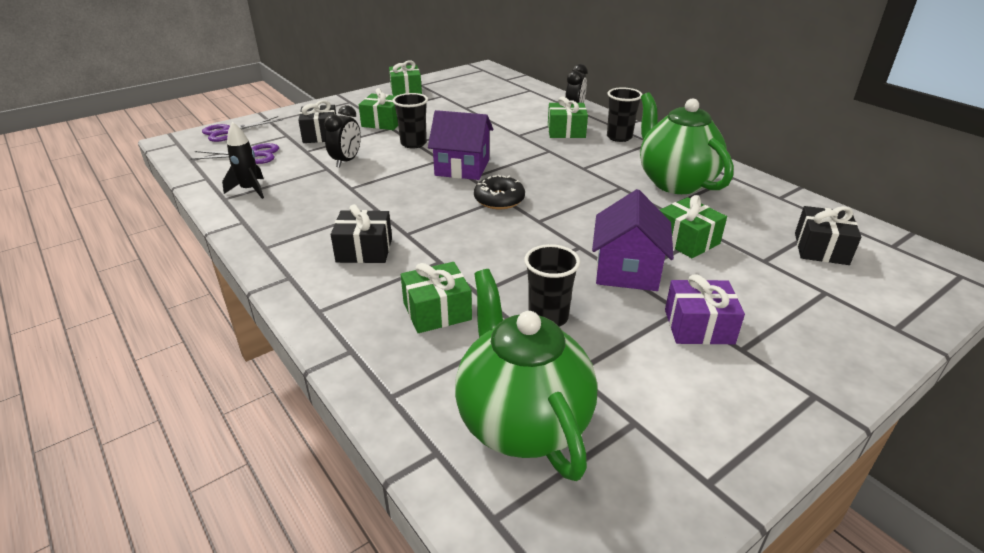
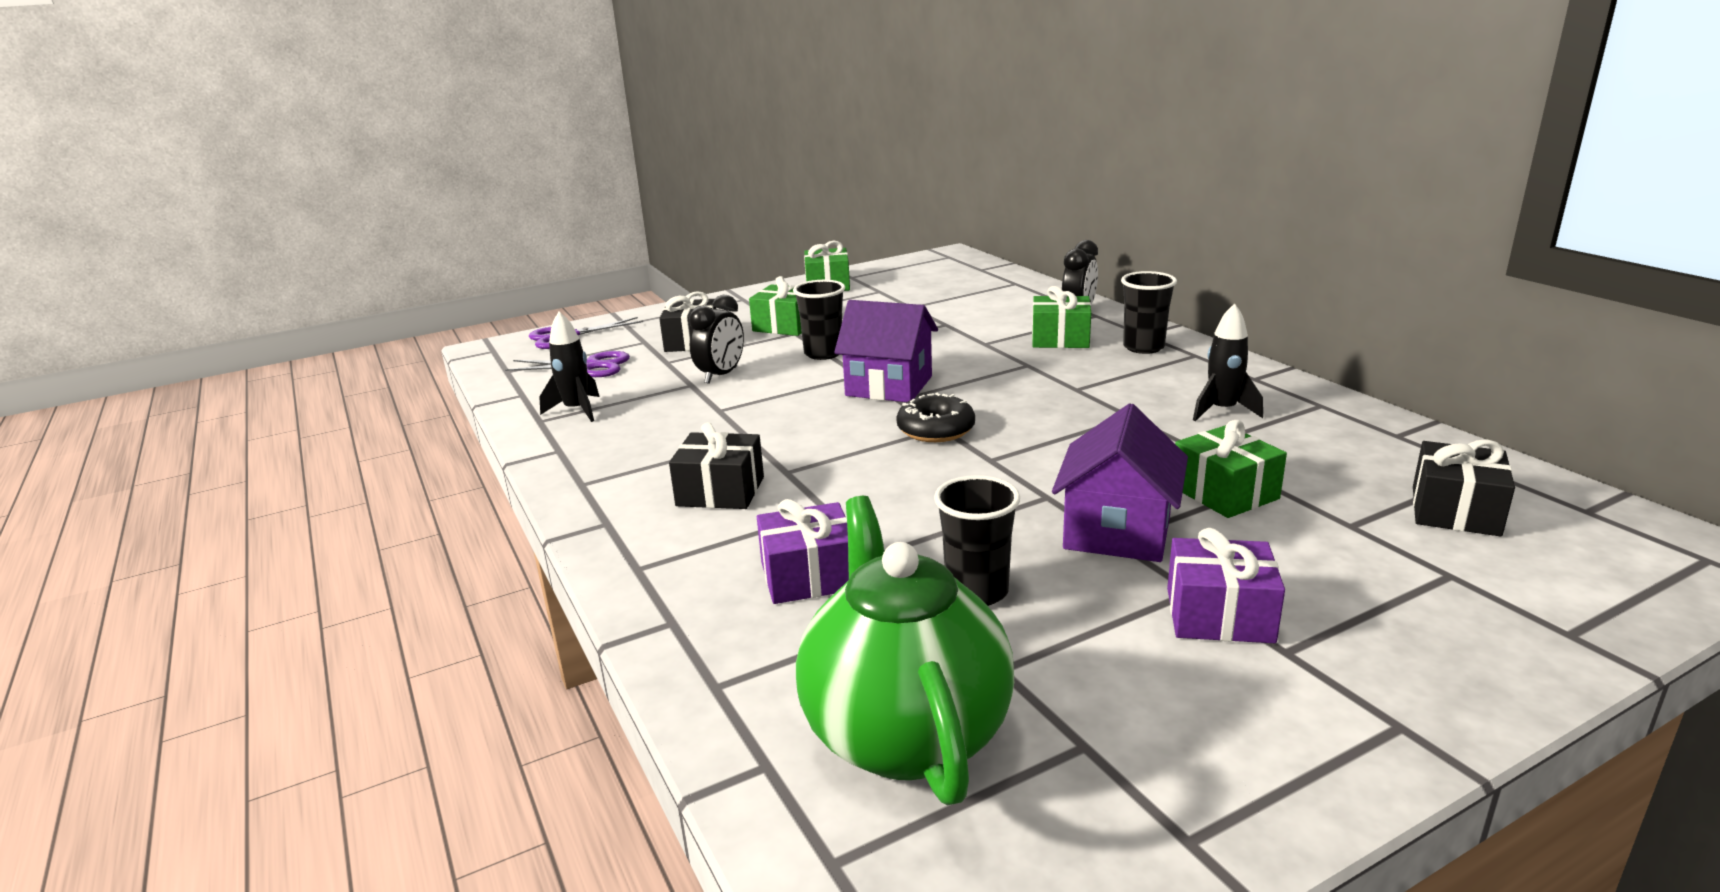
camera: 10 degrees right, 10 degrees down
(437, 311) = (809, 576): green gift -> purple gift
(675, 182) = (1222, 411): green teapot -> black rocket

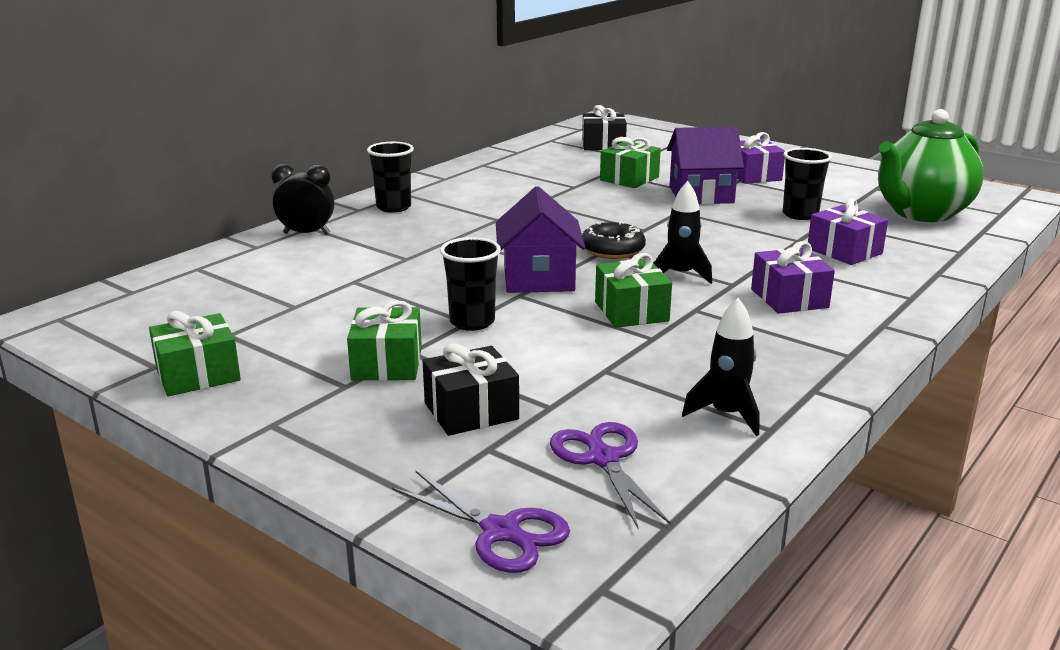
camera: 115 degrees left, 0 degrees up
(720, 491) = (789, 298): black gift -> purple gift
(721, 375) = (568, 360): black clock -> none
(1060, 339) = (383, 233): green gift -> green gift (631, 311)
(1222, 411) = (510, 183): black rocket -> black rocket (681, 275)

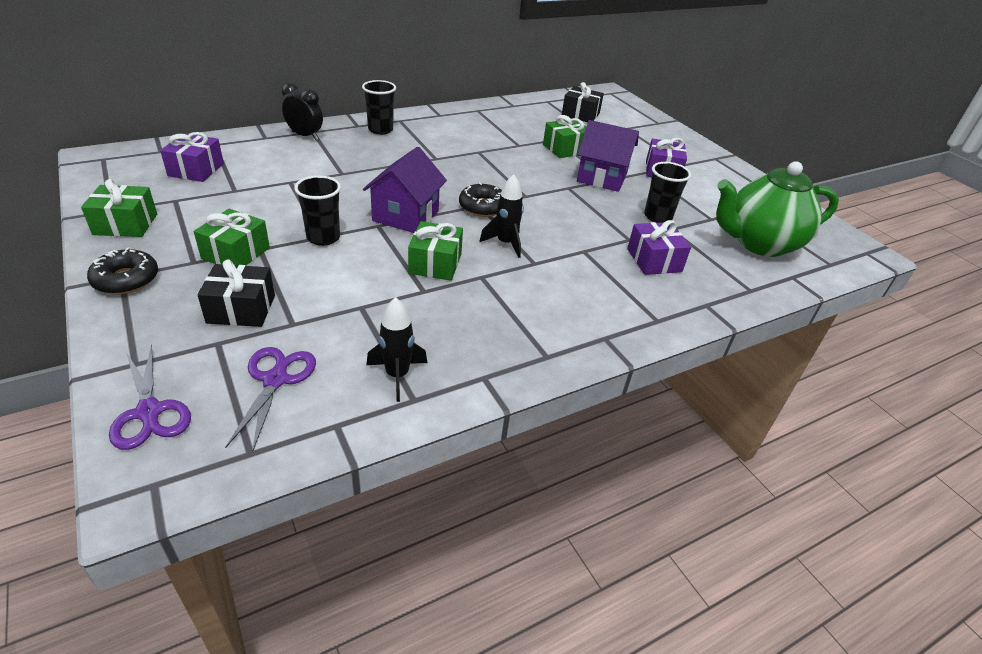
camera: 20 degrees right, 15 degrees up
(283, 425) = (126, 279): none -> black donut
(789, 298) = (561, 289): purple gift -> purple gift (196, 170)

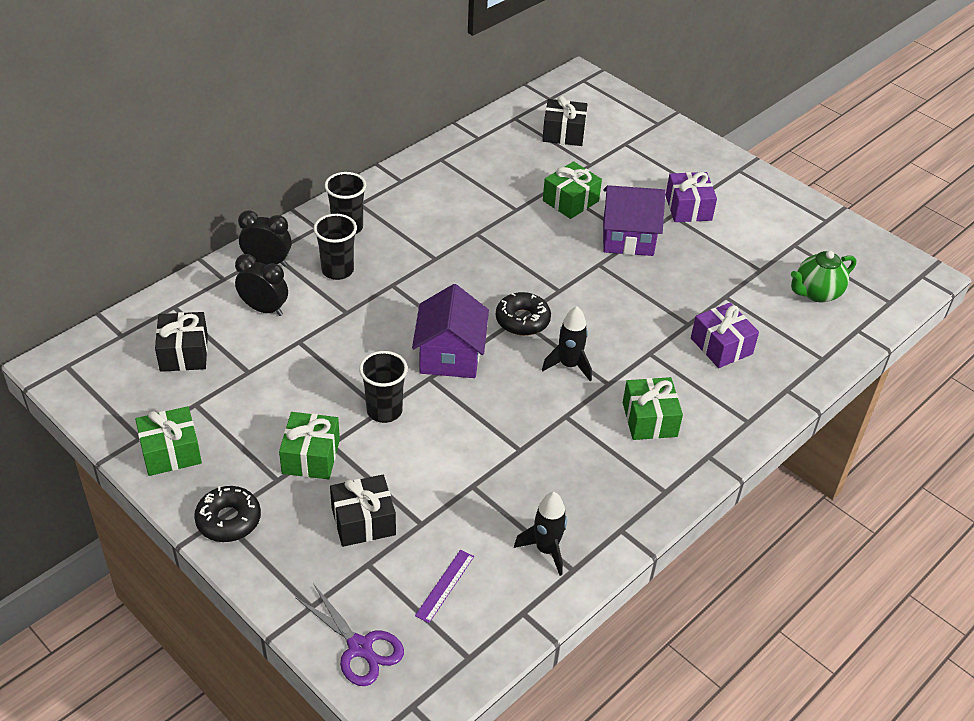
camera: 15 degrees left, 5 degrees up
(196, 170) = (184, 353): purple gift -> black gift
(275, 380) = (445, 585): purple scissors -> purple ruler
(280, 159) = (264, 309): none -> black clock
(435, 263) = (513, 412): green gift -> green gift (649, 419)
(657, 216) = (706, 282): black cup -> black cup (337, 270)
(759, 244) = (816, 293): green teapot -> green teapot, size x0.58

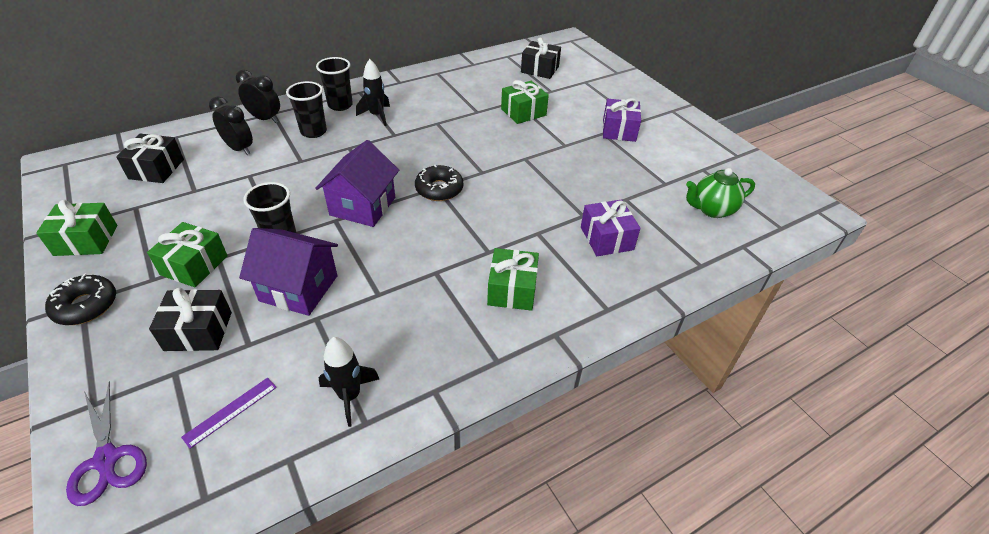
camera: 15 degrees right, 0 degrees up
(569, 365) = (460, 231): black rocket -> black rocket (377, 115)
(628, 238) = (558, 143): purple house -> purple house (298, 288)

